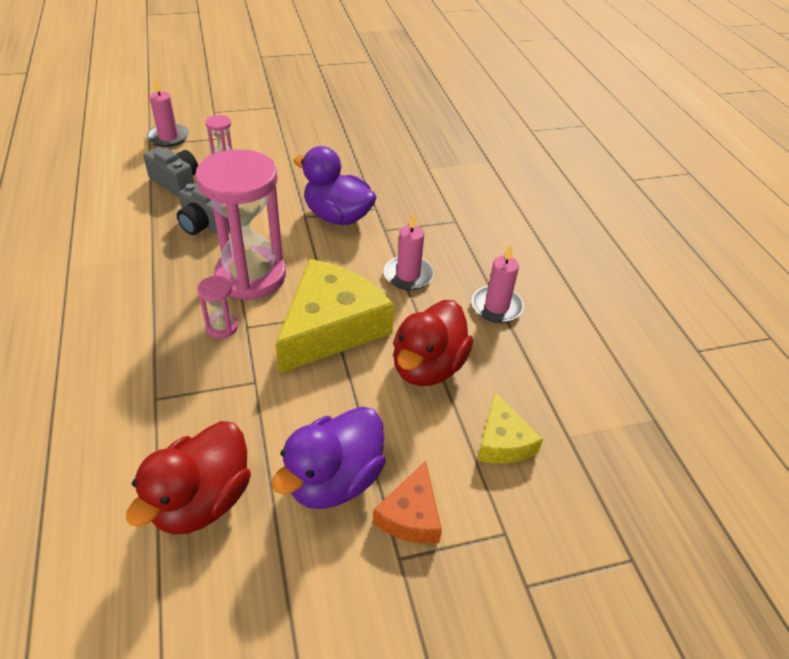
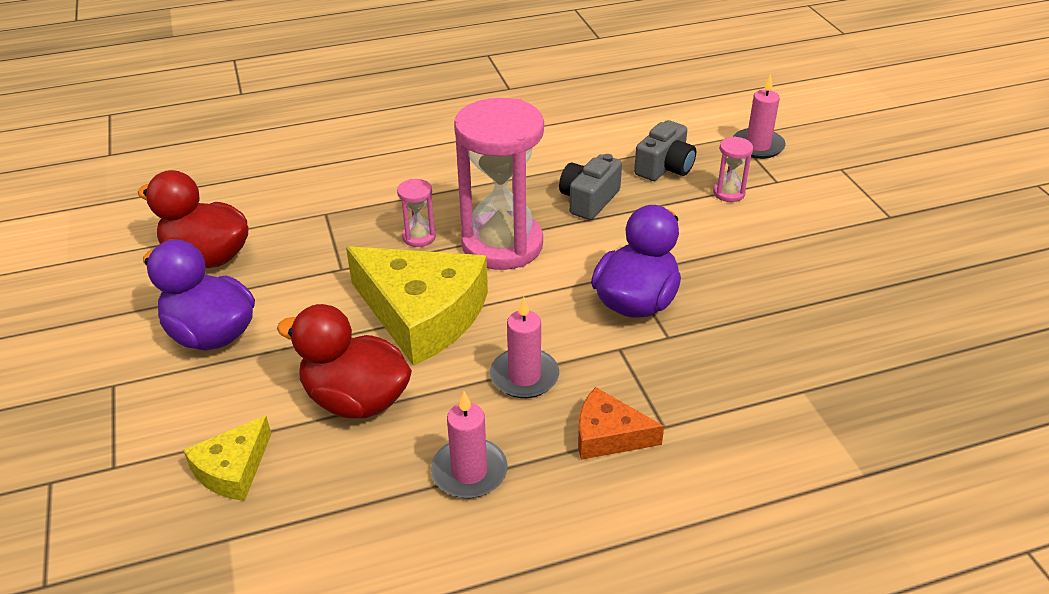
camera: 90 degrees right, 5 degrees down
(411, 515) = (156, 391): orange cheese -> orange cheese (608, 435)
(503, 441) = (232, 469): yellow cheese -> yellow cheese turned 45 degrees counterclockwise

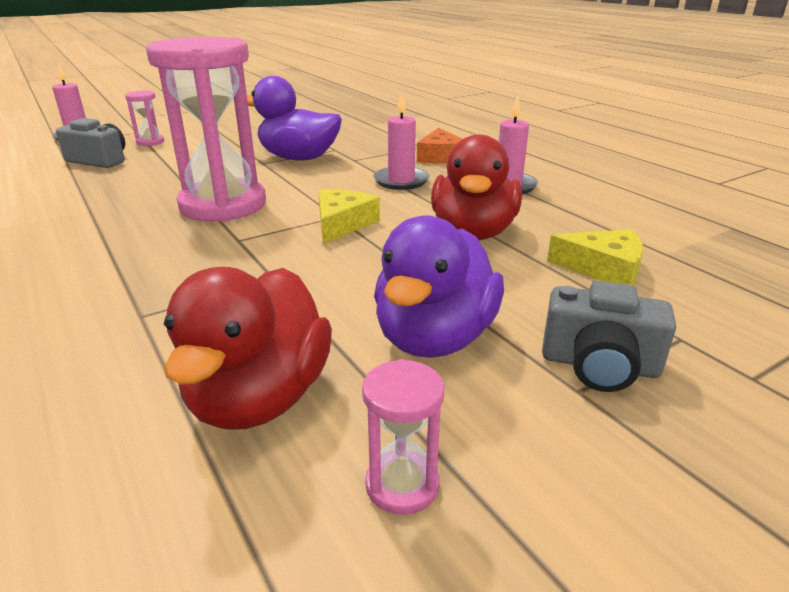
camera: 105 degrees left, 10 degrees down
(419, 237) = (207, 244): pink hourglass -> pink hourglass (402, 485)
(422, 314) = (342, 224): yellow cheese -> yellow cheese, size x0.51
(589, 200) = (148, 181): grey camera -> grey camera (599, 365)

